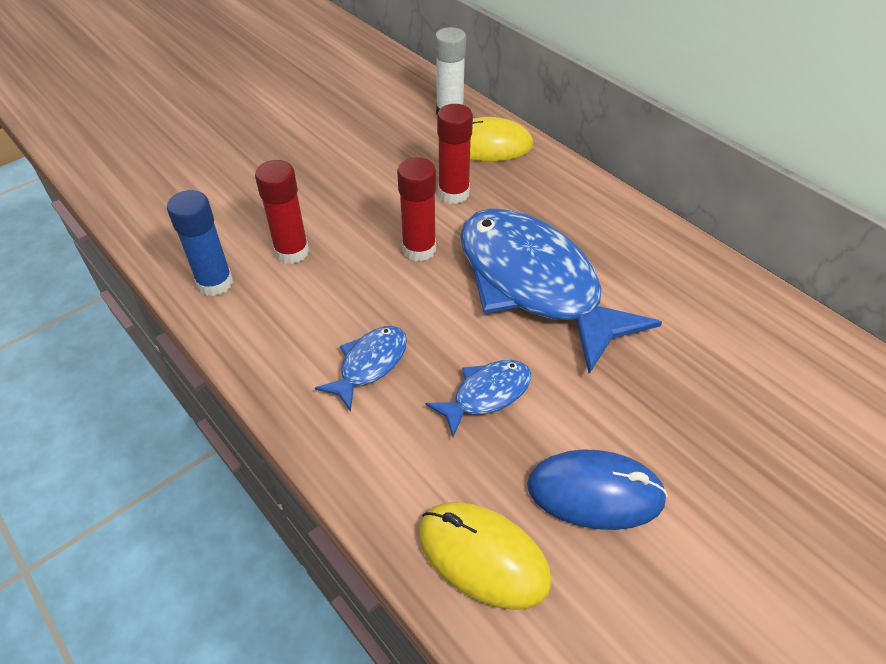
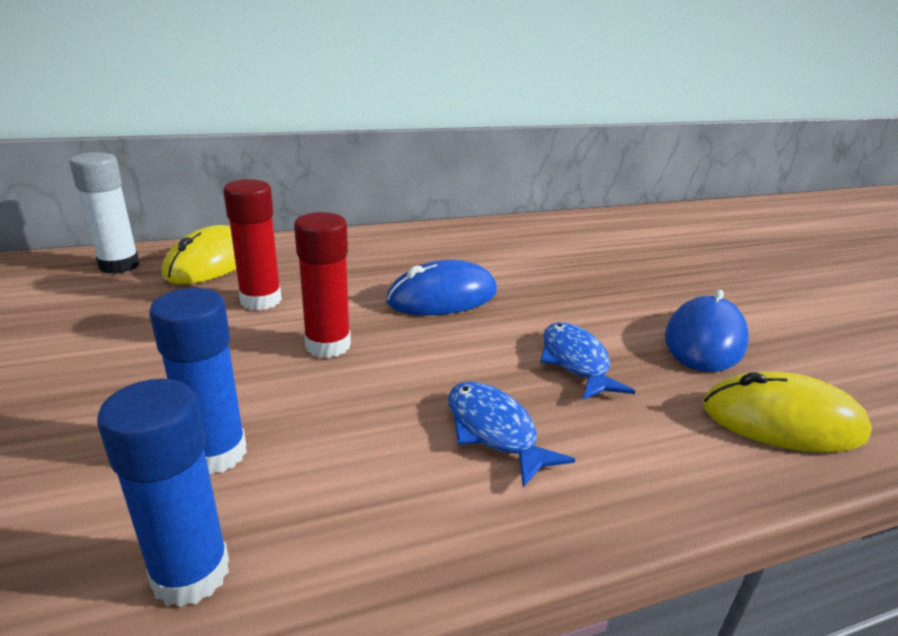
camera: 70 degrees left, 20 degrees down
(292, 252) = (216, 453): red glue stick -> blue glue stick
(483, 556) = (782, 420): yellow mouse -> yellow mouse turned 45 degrees clockwise
(534, 284) = (442, 297): blue fish -> blue mouse

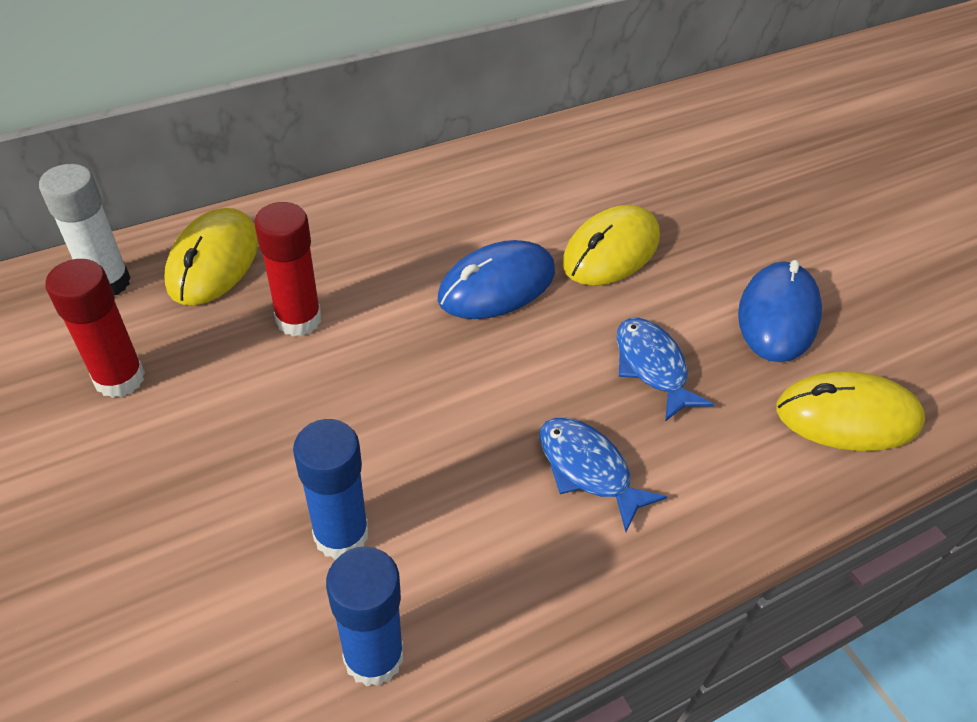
camera: 10 degrees left, 20 degrees up
(328, 345) = (396, 379): red glue stick -> red glue stick (119, 378)
(550, 286) = (611, 250): none -> yellow mouse

